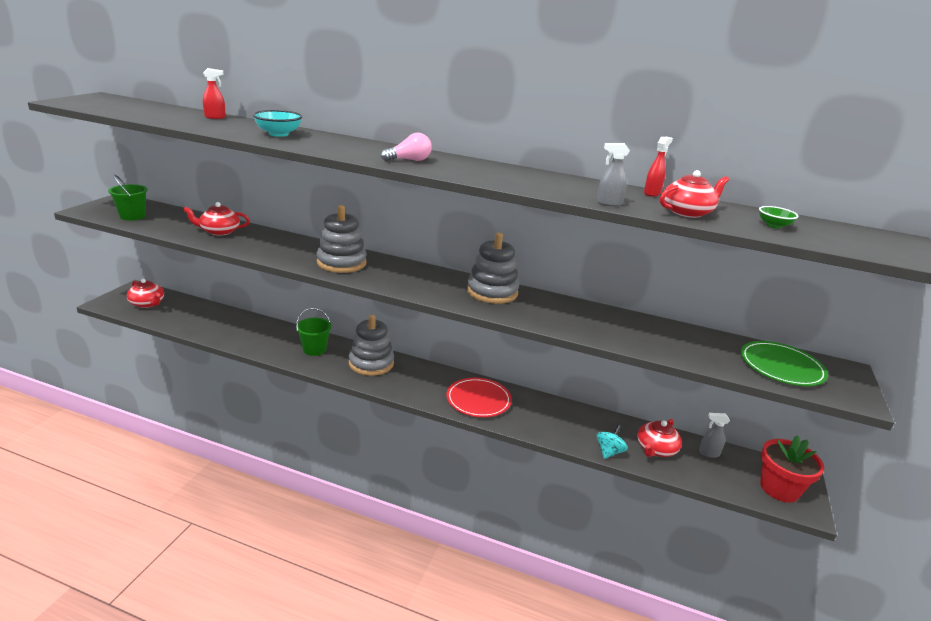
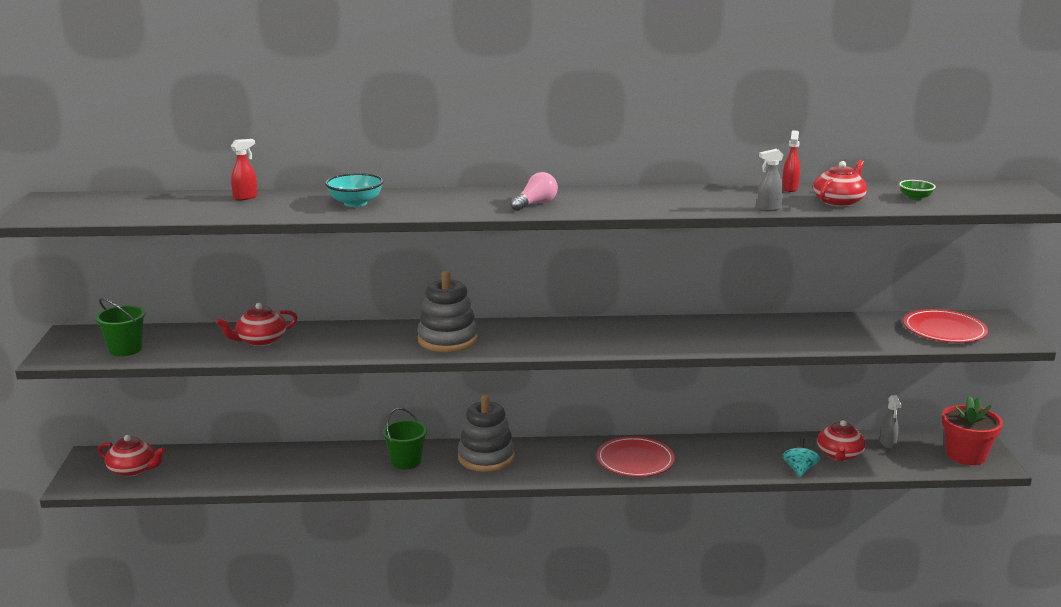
camera: 20 degrees left, 5 degrees down
(492, 292) = (635, 330): grey stacking toy -> none
(708, 453) = (888, 444): grey spray bottle -> grey spray bottle turned 75 degrees counterclockwise
(781, 366) = (944, 330): green plate -> red plate

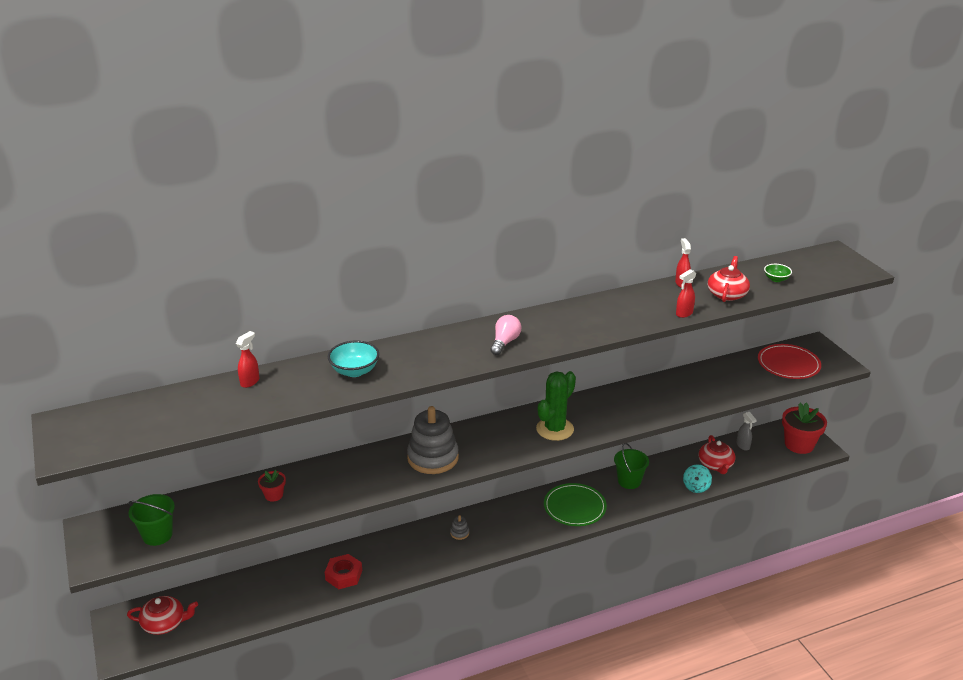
camera: 20 degrees left, 10 degrees up
(260, 340) = (274, 495): red teapot -> red flower pot
(336, 468) = (344, 575): none -> red nut
(406, 461) = (397, 554): green bucket -> green bucket (629, 481)
(486, 457) = (459, 533): grey stacking toy -> grey stacking toy, size x0.40
(603, 339) = (555, 429): none -> green cactus
(635, 460) = (574, 507): red plate -> green plate
(768, 209) = (684, 313): grey spray bottle -> red spray bottle
(799, 470) = (696, 487): turquoise spinning top -> turquoise spinning top turned 150 degrees counterclockwise

